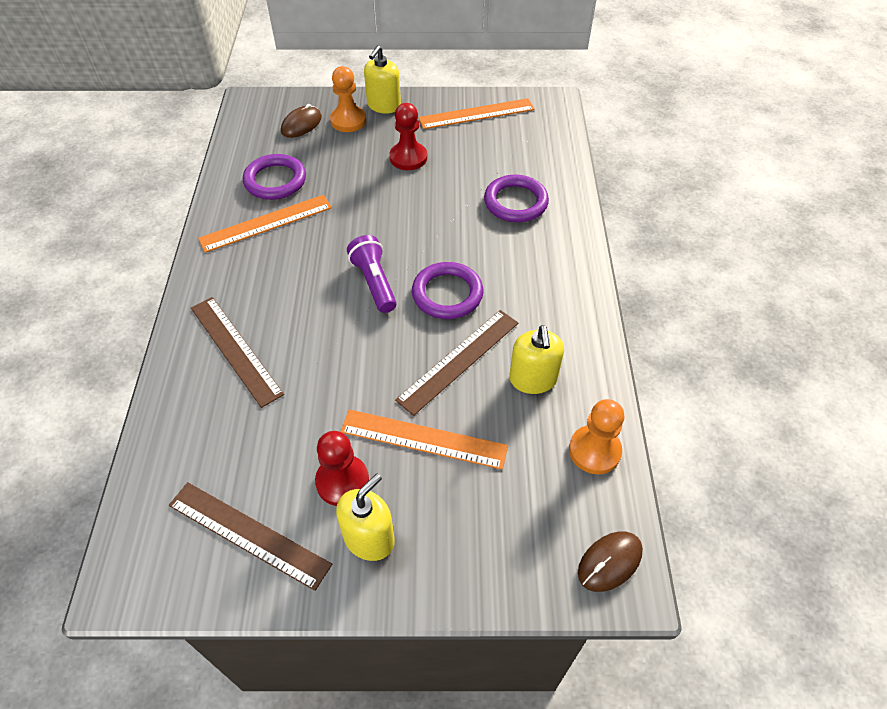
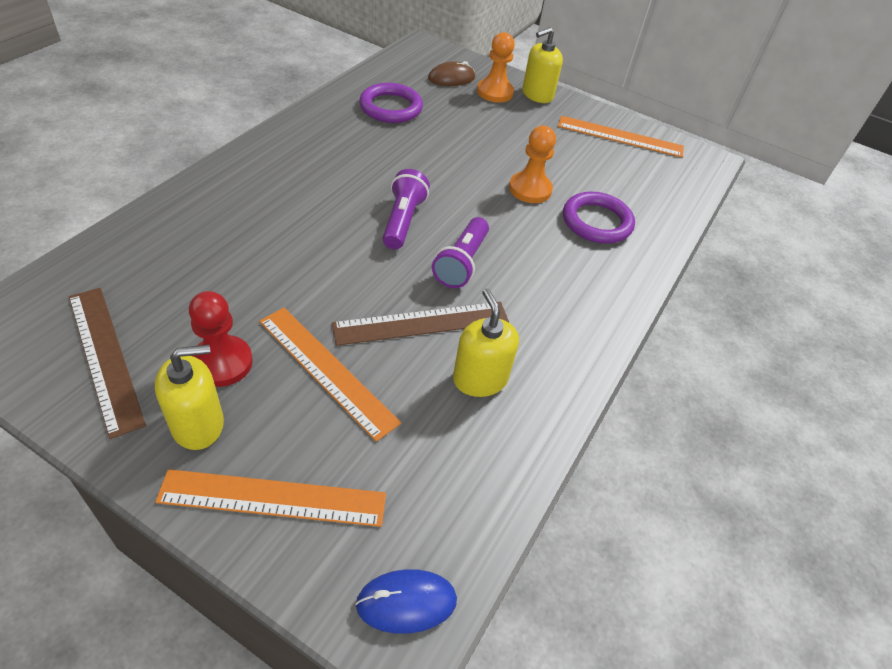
camera: 25 degrees right, 5 degrees down
(235, 349) = (238, 211): brown ruler -> none
(266, 223) = (353, 133): orange ruler -> orange ruler (273, 498)
(408, 158) = (523, 142): red pawn -> none
(447, 294) = (461, 263): purple ring -> purple flashlight
(533, 379) = (480, 379): yellow soap dispenser -> yellow soap dispenser turned 135 degrees clockwise
(594, 451) = (486, 482): orange pawn -> orange pawn (530, 189)
(609, 562) = (406, 602): brown mouse -> blue mouse

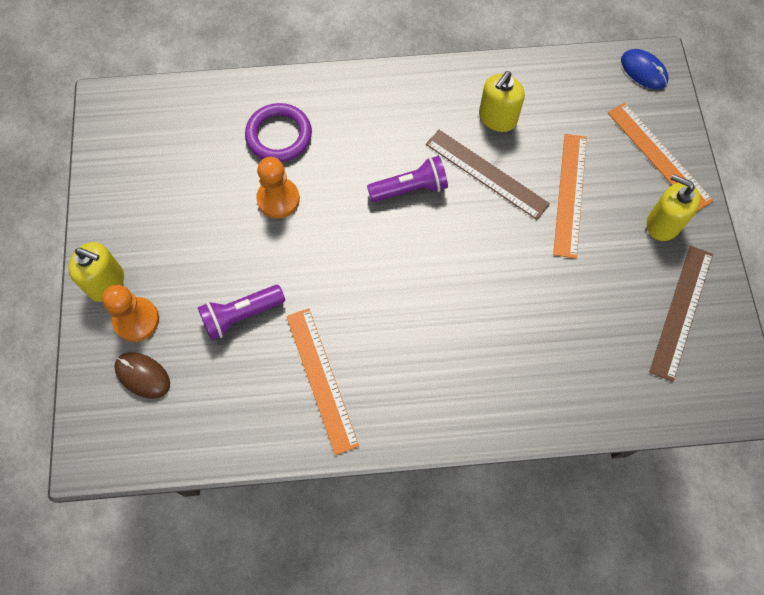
camera: 120 degrees left, 20 degrees up
(222, 363) = (621, 249): red pawn -> none
(391, 107) = (252, 384): purple ring -> none
(403, 221) = (402, 254): purple flashlight -> purple flashlight (241, 315)
(620, 137) = (127, 179): orange ruler -> orange ruler (322, 379)

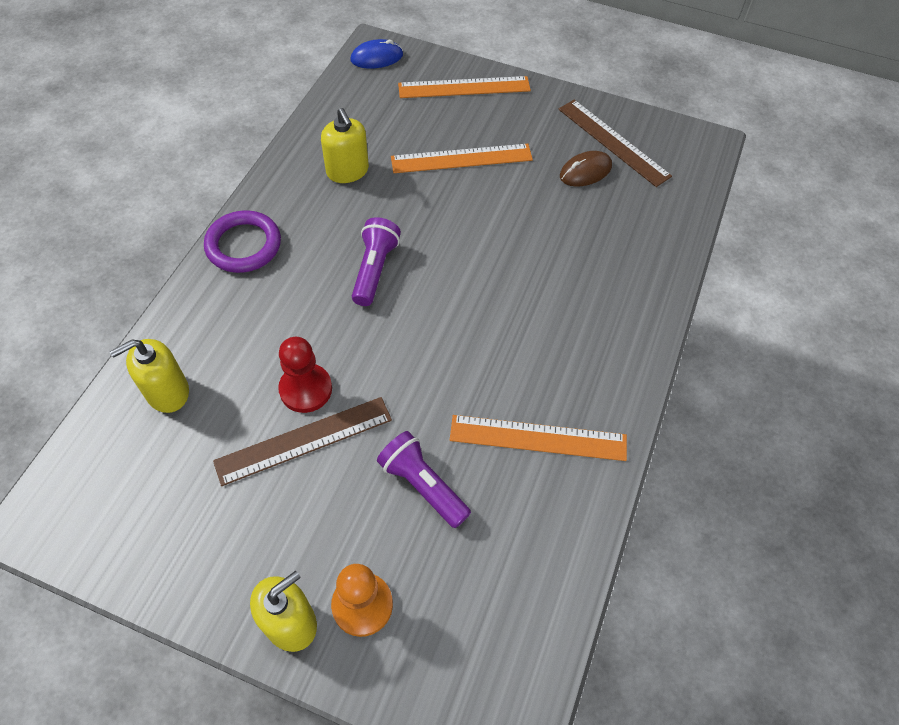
camera: 65 degrees left, 10 degrees down
(143, 376) = (438, 626): brown mouse -> brown mouse (585, 171)
(241, 315) = (423, 485): purple flashlight -> purple flashlight turned 135 degrees clockwise
(278, 199) = (306, 389): orange pawn -> red pawn
(279, 135) = (228, 355): purple ring -> purple ring (243, 245)
(486, 174) = (400, 205): brown ruler -> brown ruler (304, 440)
(570, 194) = (461, 158): orange ruler -> orange ruler turned 45 degrees counterclockwise
(663, 223) = (528, 115): yellow soap dispenser -> yellow soap dispenser (167, 392)

